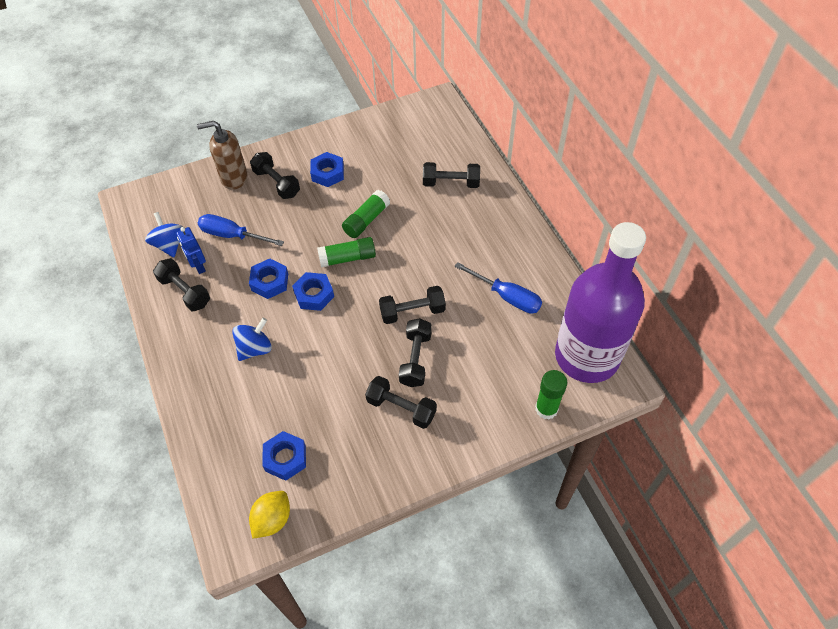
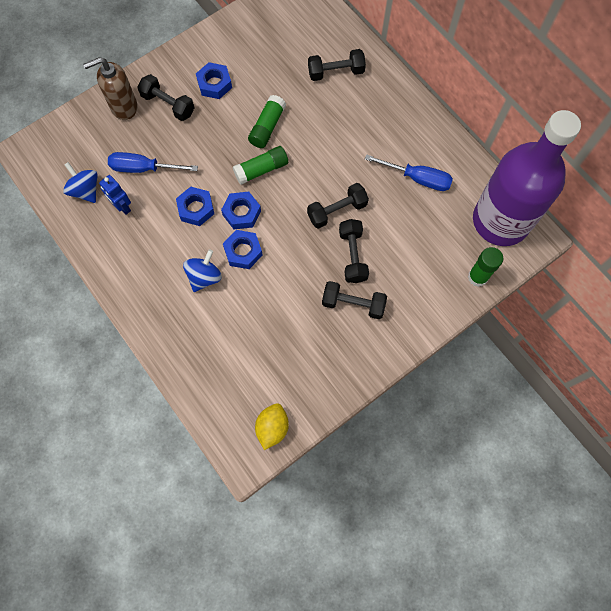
camera: 15 degrees left, 15 degrees up
(185, 292) = (118, 235): black dumbbell -> none
(285, 458) = (265, 372): blue nut -> blue nut (243, 251)

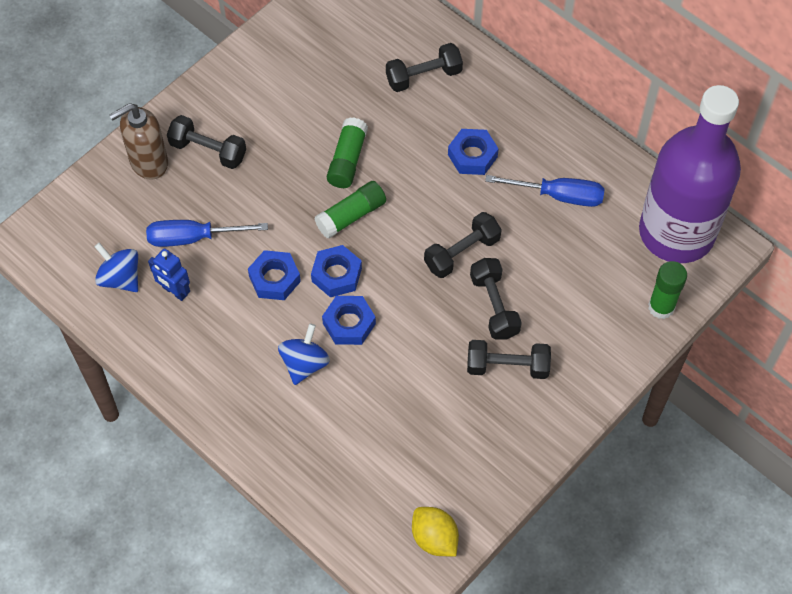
camera: 10 degrees left, 10 degrees down
(214, 84) = (265, 115): blue nut -> blue nut (472, 156)
(272, 428) = (434, 538): yellow lemon -> yellow lemon turned 45 degrees counterclockwise

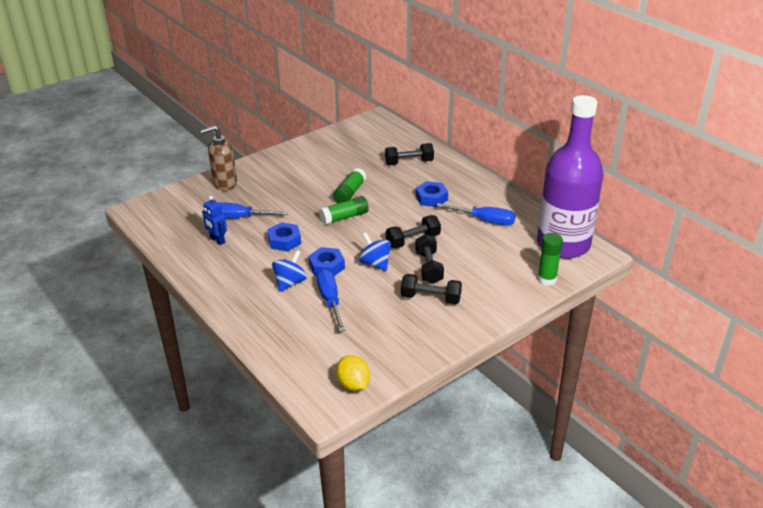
camera: 10 degrees right, 25 degrees down
(120, 278) = (185, 231): blue spinning top -> blue spinning top (375, 263)
(208, 151) = (263, 182): black dumbbell -> none
(336, 274) = (326, 243): blue nut -> none
(369, 390) = (330, 300): none -> blue screwdriver

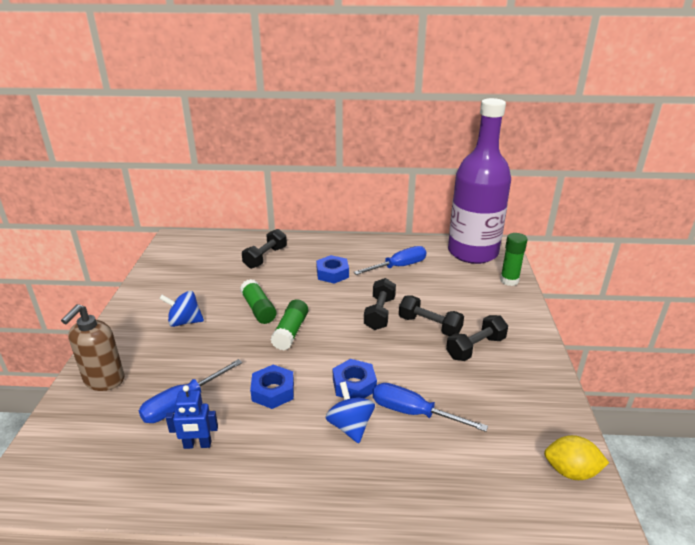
camera: 50 degrees left, 5 degrees down
(375, 263) = (387, 352): blue spinning top -> blue spinning top (184, 322)

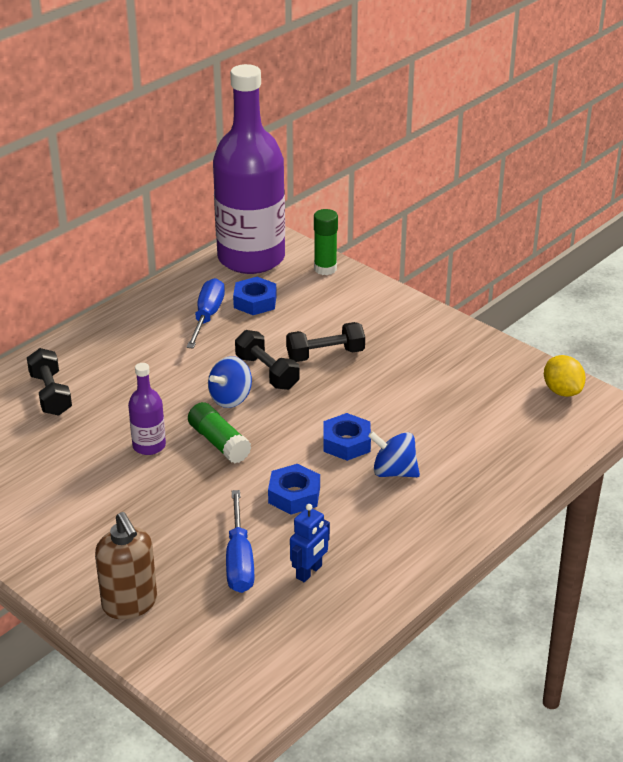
camera: 50 degrees left, 5 degrees up
(184, 322) = (98, 508): blue spinning top -> blue spinning top (230, 398)
(258, 309) = (149, 446): green glue stick -> purple bottle
(332, 273) = (155, 364): blue nut -> blue nut (255, 301)
(413, 413) = (420, 429): blue screwdriver -> none
(475, 348) = (388, 348): black dumbbell -> none
(571, 471) = (562, 391): yellow lemon -> yellow lemon turned 75 degrees counterclockwise

